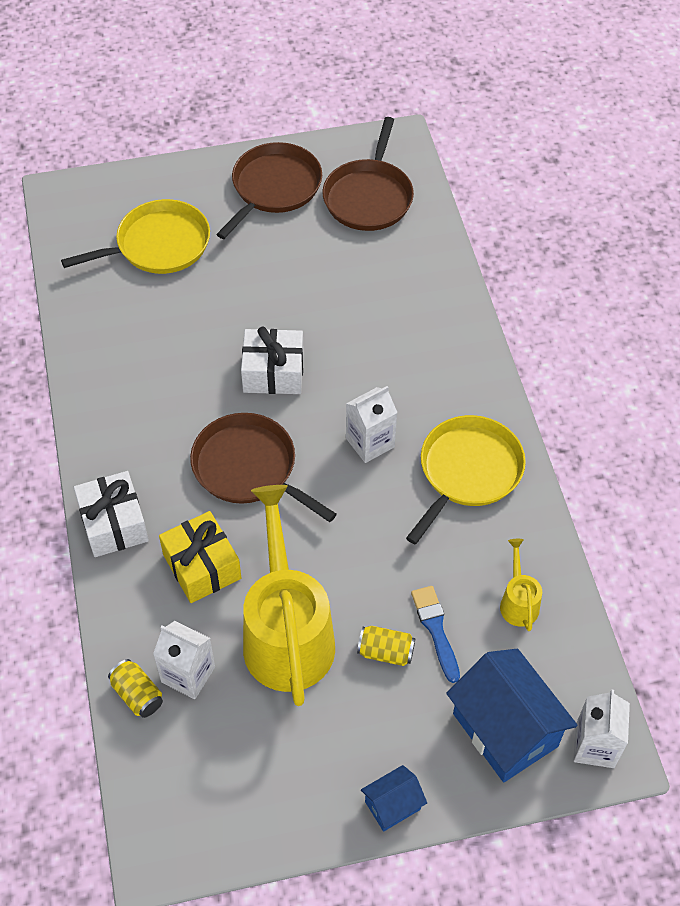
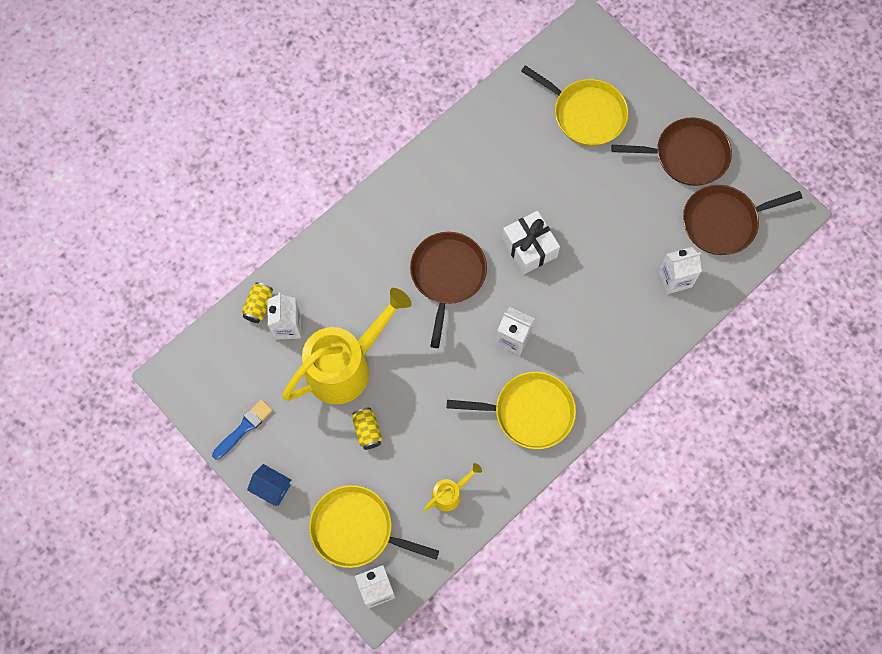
camera: 60 degrees right, 15 degrees up
(114, 524) = (360, 223): white gift -> none
(202, 566) = (361, 290): yellow gift -> none
(402, 266) = (675, 279): none -> white carton
(435, 629) = (400, 452): blue brush -> blue brush (244, 428)
(505, 730) = (356, 529): blue house -> yellow pan

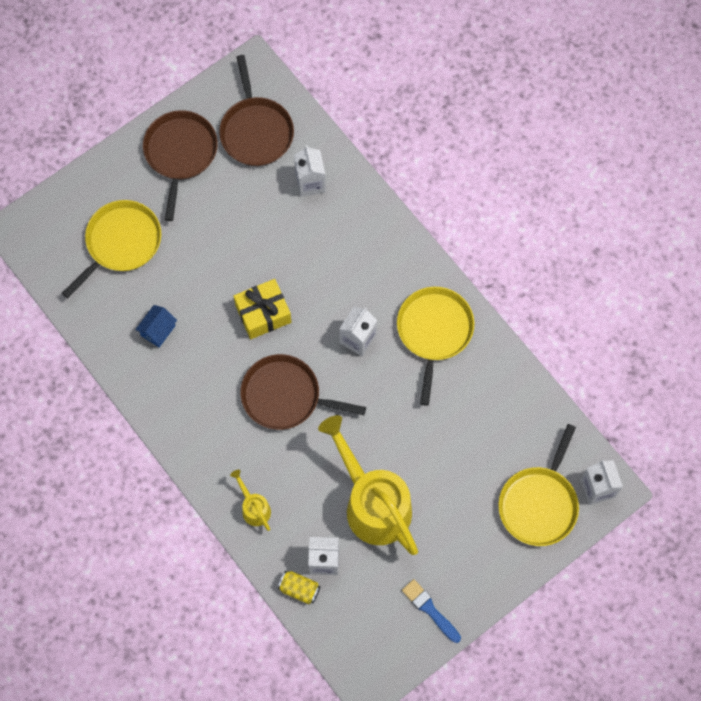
camera: 85 degrees left, 0 degrees up
(271, 488) = (493, 584): blue house -> blue house (158, 330)
(367, 431) = (441, 486): yellow can -> none
(450, 493) = (509, 412): yellow watering can -> yellow watering can (254, 507)
(529, 248) = (263, 314): white gift -> yellow gift

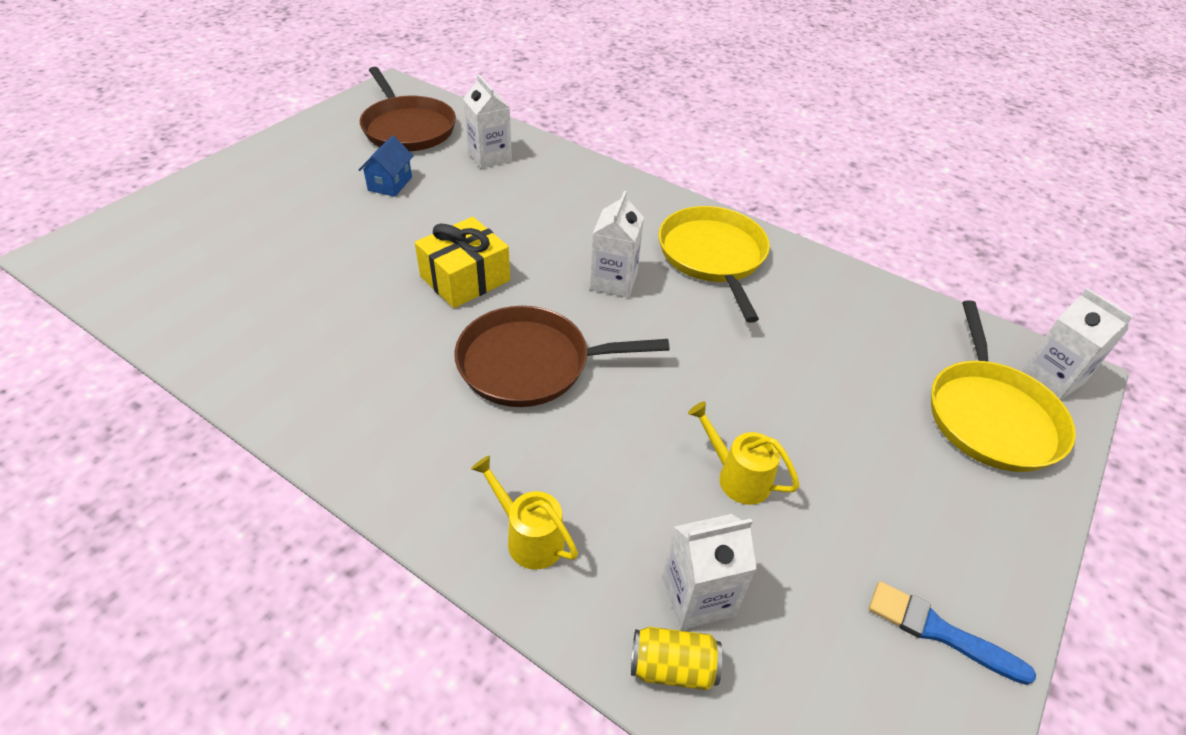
camera: 20 degrees left, 25 degrees down
(121, 243) = (232, 242): yellow pan -> none
(158, 330) = (301, 324): blue house -> blue house (390, 184)
(180, 153) = (312, 155): brown pan -> none
(372, 502) = (736, 476): yellow watering can -> yellow watering can, size x0.44

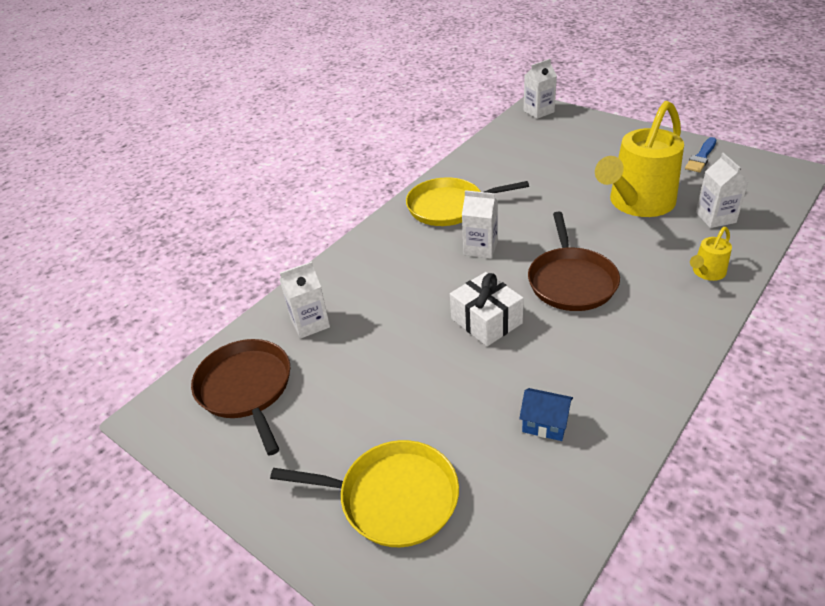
camera: 80 degrees left, 5 degrees down
(390, 184) = (350, 386): blue house -> blue house (545, 424)
(407, 128) = (246, 388): brown pan -> brown pan turned 90 degrees counterclockwise
(465, 278) = (486, 321): yellow gift -> white gift
(672, 667) = (756, 225): yellow can -> none
(736, 476) = (636, 204): yellow watering can -> yellow watering can, size x2.29
(990, 415) = (569, 130): yellow pan -> yellow pan (393, 497)

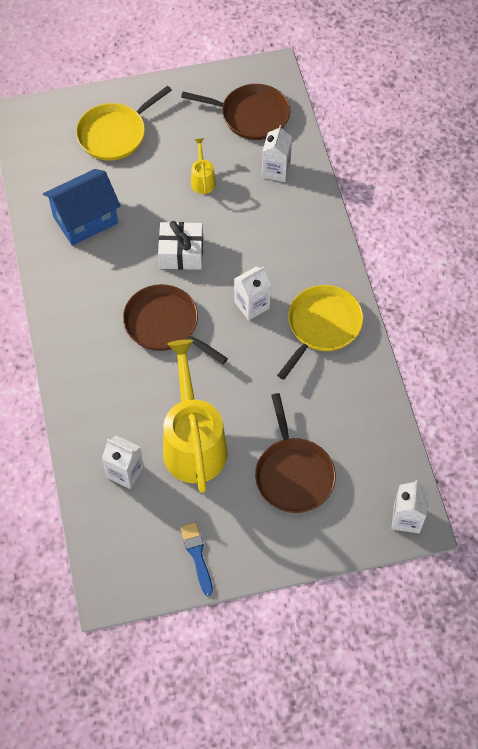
camera: 125 degrees right, 20 degrees up
(545, 424) = (85, 220): blue house -> blue house, size x2.00
(582, 156) = (293, 474): none -> brown pan
(706, 273) = (88, 402): yellow watering can -> yellow watering can (202, 179)

